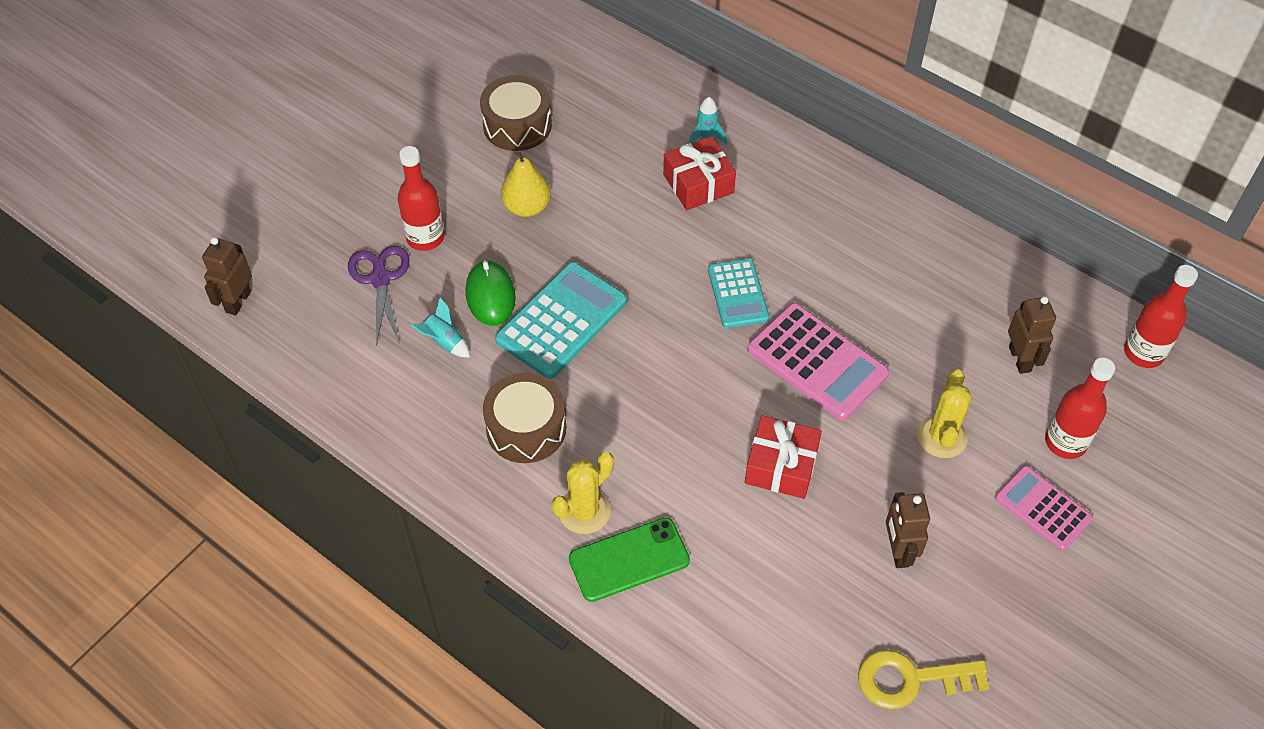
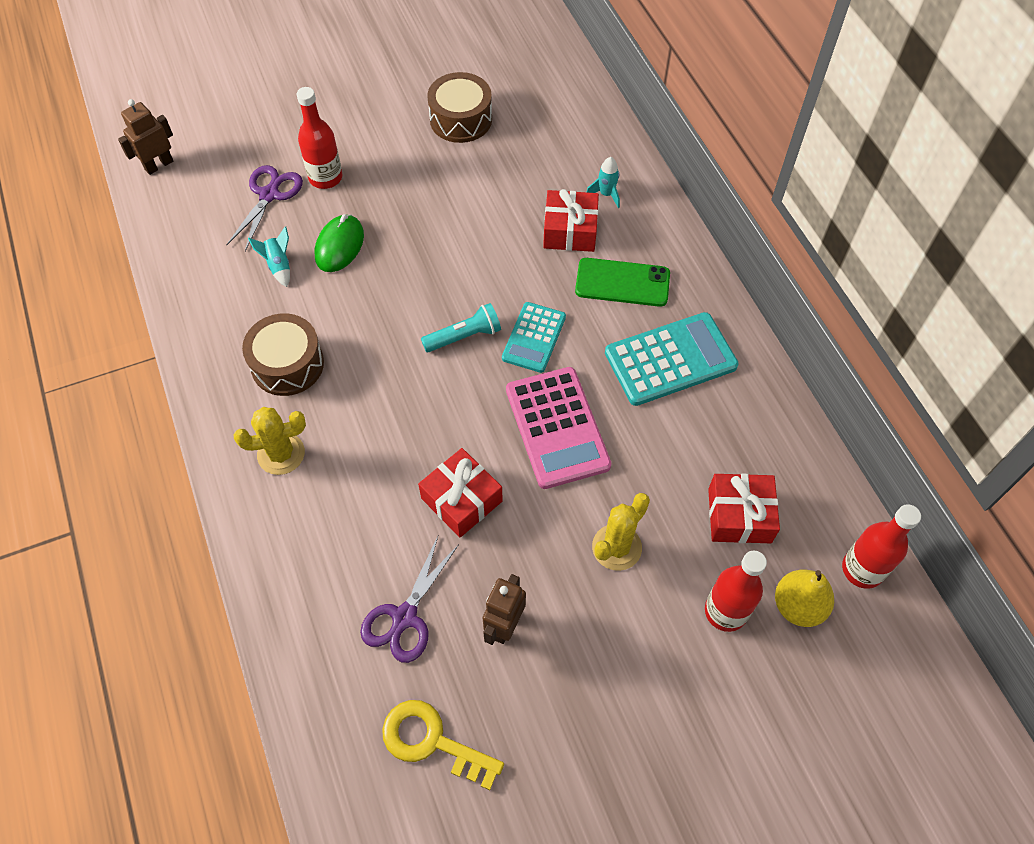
camera: 30 degrees right, 5 degrees up
(527, 207) = (419, 188): yellow pear -> yellow pear (798, 606)
(561, 321) = (378, 292): turquoise calculator -> turquoise calculator (670, 359)
(629, 560) = (285, 511): green phone -> green phone (622, 283)
(674, 323) = (464, 336): none -> turquoise flashlight
(808, 591) = (404, 617): none -> purple scissors
(1020, 359) = (739, 515): brown robot -> red gift
(1042, 508) = (660, 659): pink calculator -> none

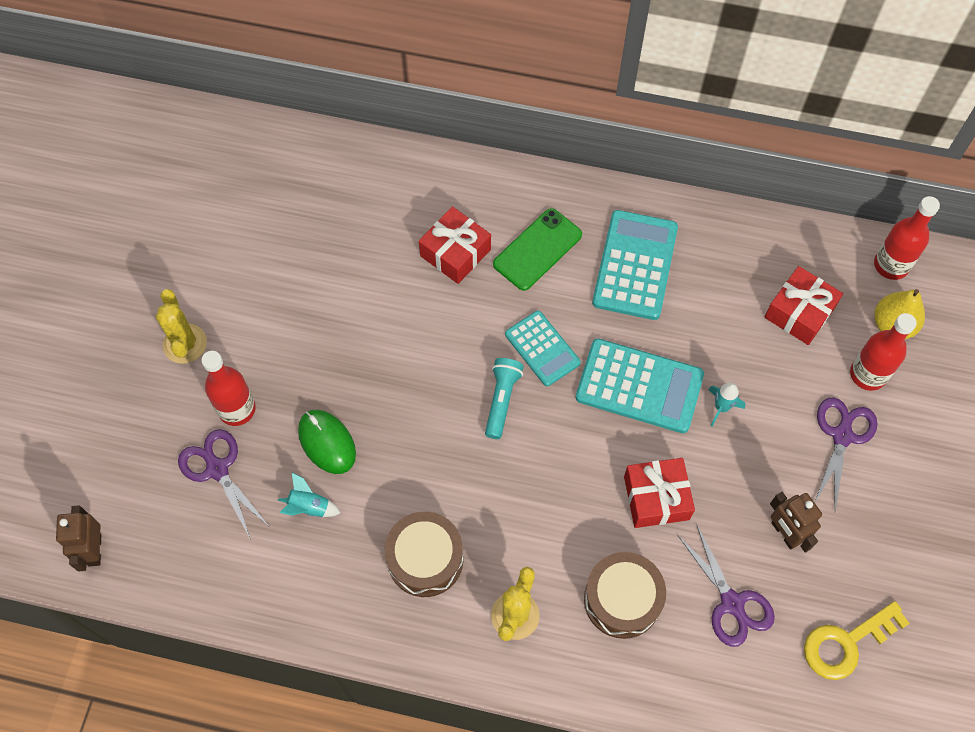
camera: 55 degrees left, 5 degrees up
(461, 119) = (262, 257): brown drum -> brown drum (622, 599)
(557, 428) = (639, 386): pink calculator -> turquoise calculator
(606, 194) = (439, 201): turquoise rocket -> turquoise rocket (721, 407)
(616, 547) = (771, 412): yellow cactus -> yellow cactus (185, 344)
(642, 623) = (842, 436): none -> purple scissors

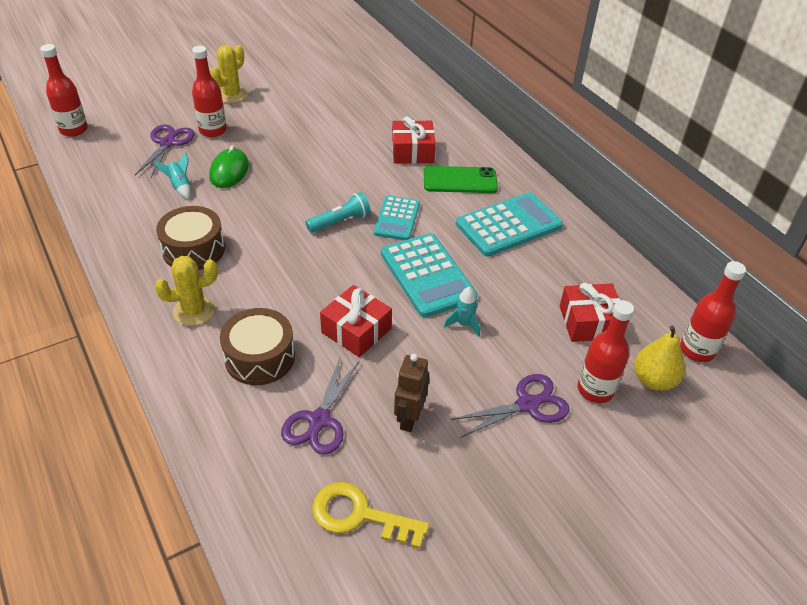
camera: 45 degrees right, 20 degrees down
(94, 550) = (74, 130): brown robot -> red bottle

